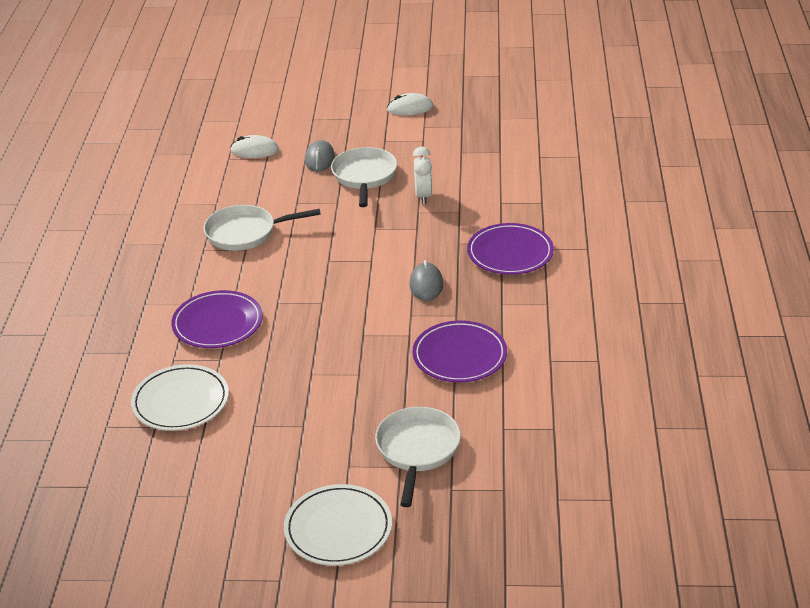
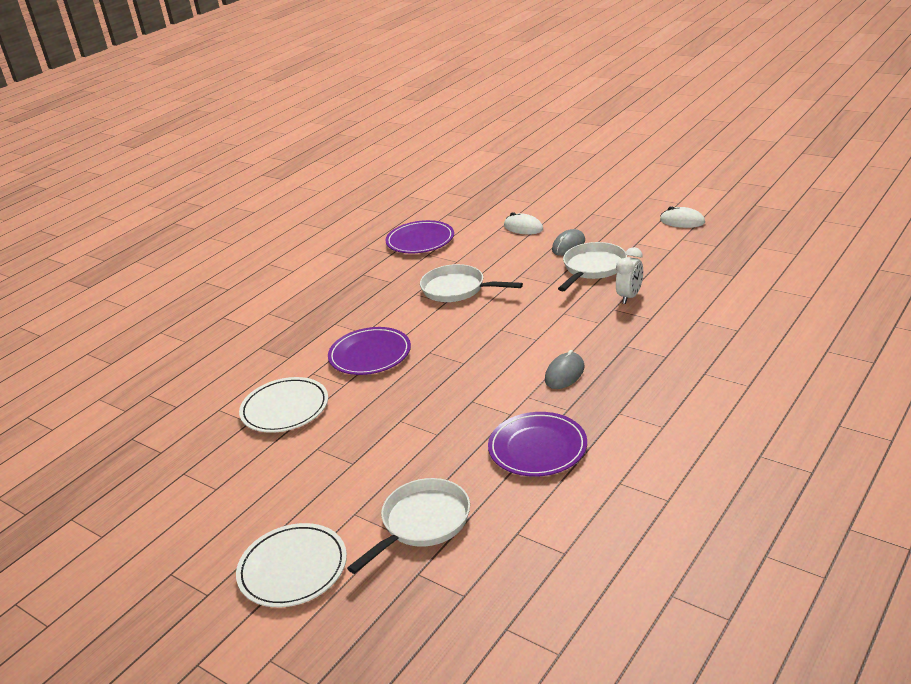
camera: 35 degrees right, 5 degrees down
(510, 253) = (667, 368): purple plate -> purple plate (420, 240)

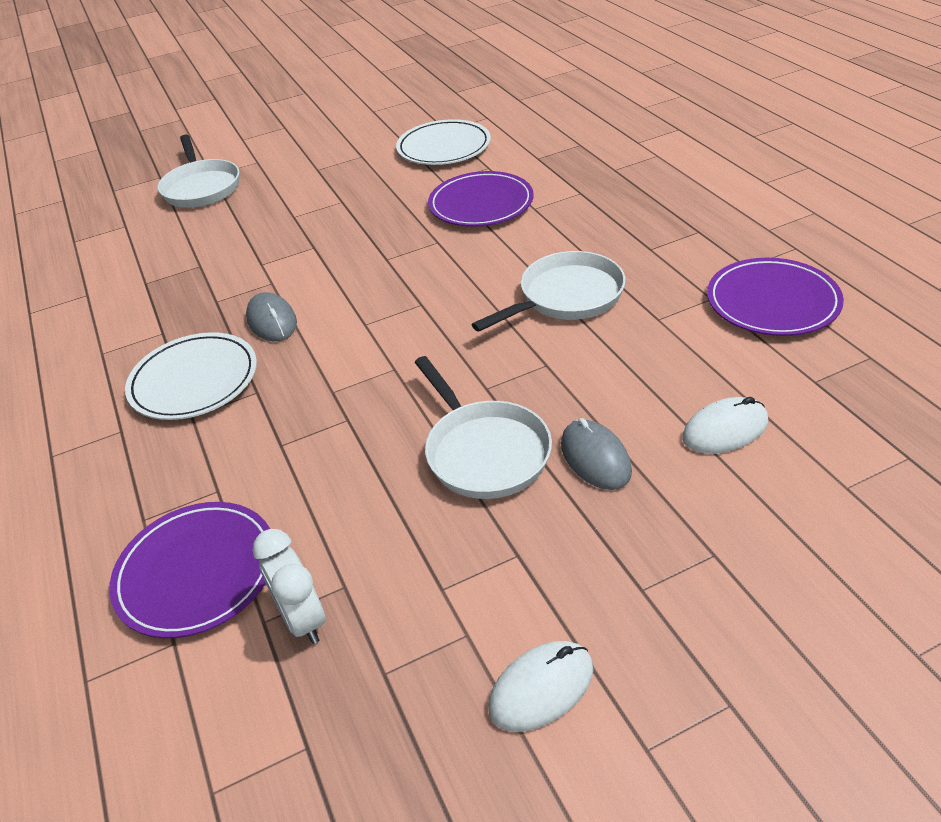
camera: 120 degrees right, 10 degrees up
(293, 568) = (241, 132): white plate -> white plate (194, 380)
(537, 448) = (193, 265): purple plate -> purple plate (197, 572)
(629, 297) = (356, 451): white clock -> white clock (303, 619)

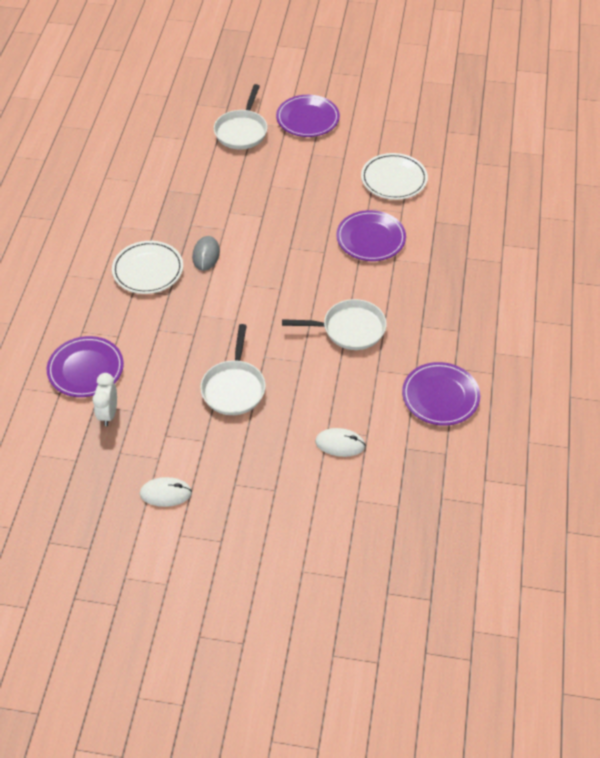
camera: 30 degrees right, 10 degrees up
(278, 145) = (307, 119): none -> purple plate
(595, 458) = (274, 421): grey mouse -> none

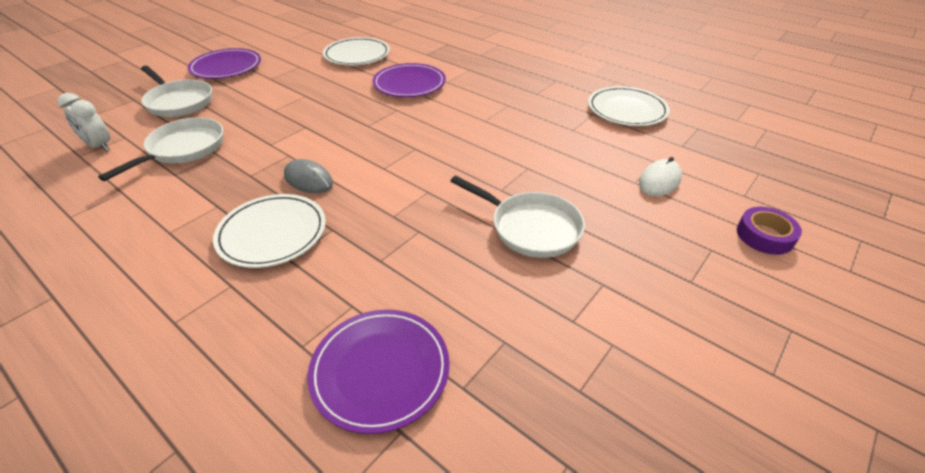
camera: 60 degrees left, 10 degrees down
(108, 414) = (492, 375): white clock -> white clock (99, 146)
(166, 493) = (686, 361): white mouse -> none
(311, 518) = (764, 236): none -> purple tape
(349, 329) = (508, 127): white pan -> white pan (183, 149)
(440, 396) = (627, 110): purple plate -> white plate

